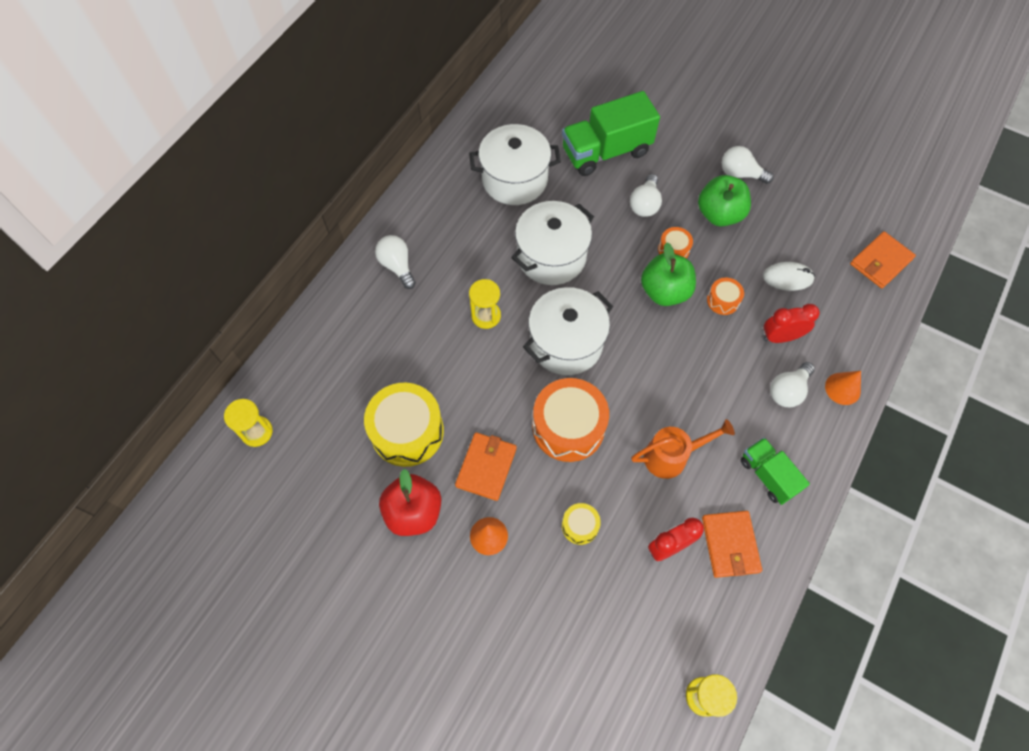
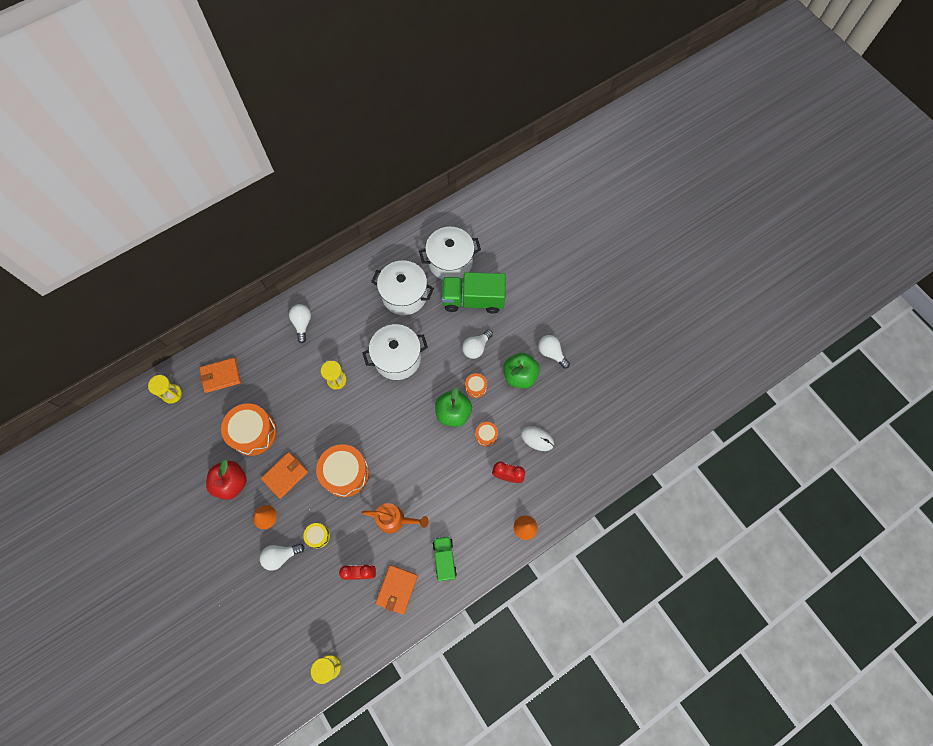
camera: 25 degrees right, 5 degrees up
(407, 431) = (253, 432): yellow drum -> orange drum
(566, 343) = (374, 419): white pot -> white pot (450, 261)
(787, 391) = (490, 512): white light bulb -> white light bulb (281, 556)
(880, 262) = (605, 455): orange wallet -> orange wallet (221, 376)

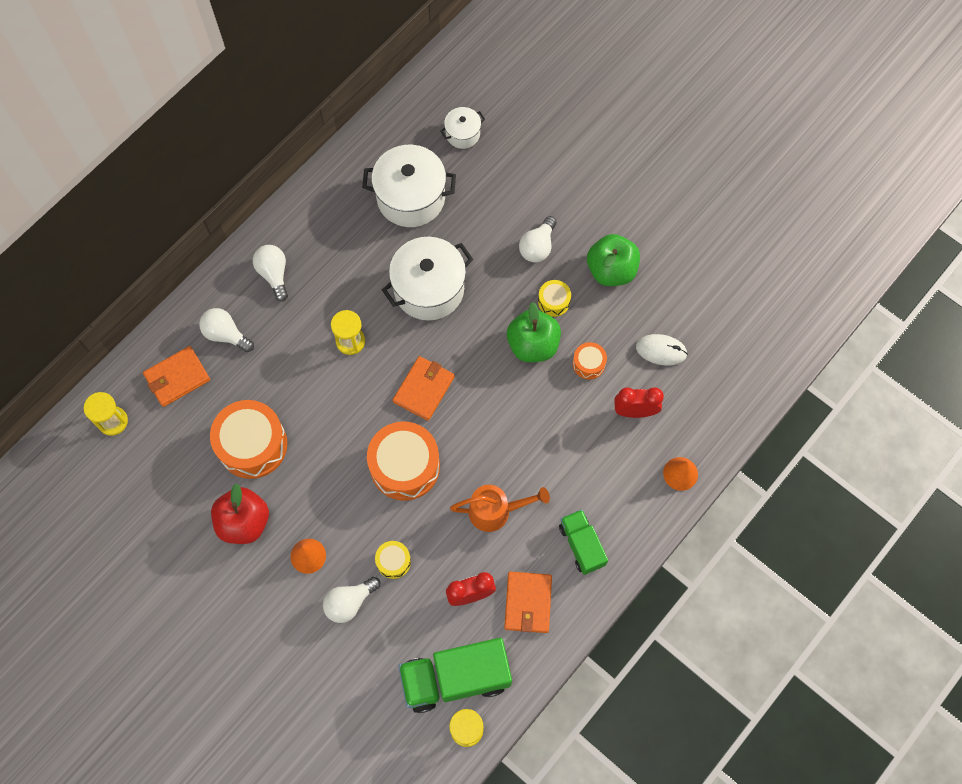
camera: 15 degrees left, 0 degrees up
(285, 475) = (319, 491): orange wallet -> orange wallet (424, 389)
(450, 261) = (463, 134): white pot -> white pot, size x0.51
(473, 300) = (512, 180): green truck -> green truck (455, 678)
(476, 387) = (554, 301): orange drum -> yellow drum
(551, 353) = (646, 228): white light bulb -> white light bulb (226, 334)

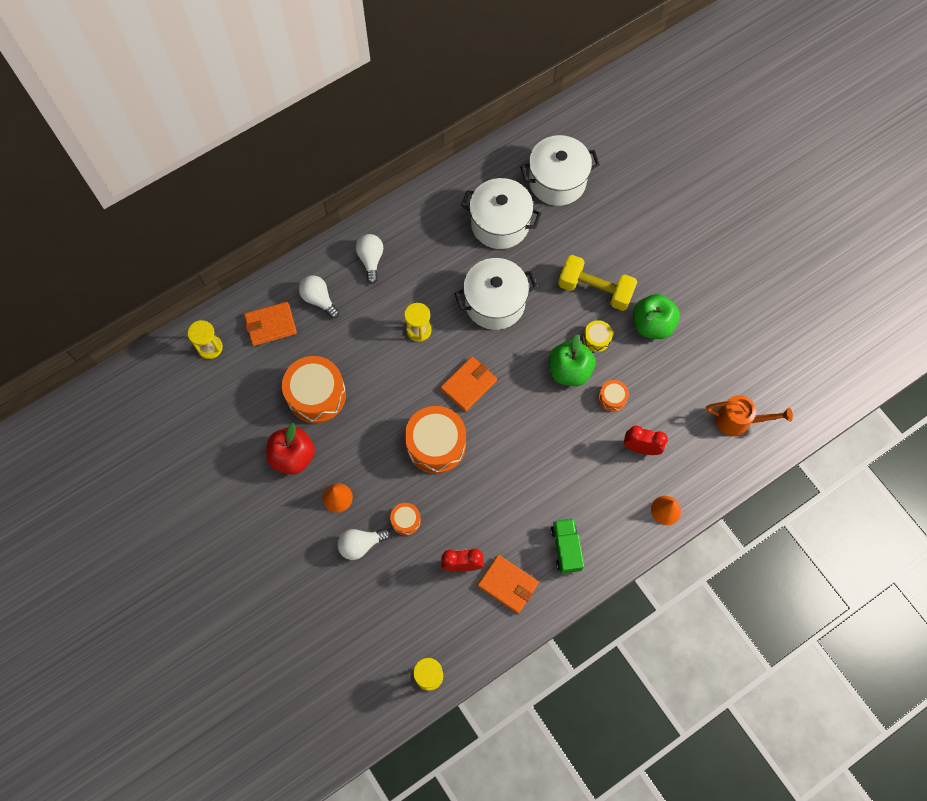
camera: 15 degrees right, 0 degrees up
(393, 561) = (406, 520): yellow drum -> orange drum
(455, 678) = (431, 630): green truck -> none
(463, 134) = (557, 181): white pot -> white pot, size x1.95
(496, 511) = (502, 501): orange watering can -> orange watering can (739, 421)
(528, 603) = (508, 584): orange wallet -> orange wallet turned 75 degrees counterclockwise
(537, 247) = (595, 290): white light bulb -> yellow dumbbell
(661, 350) = (677, 402): white mouse -> none

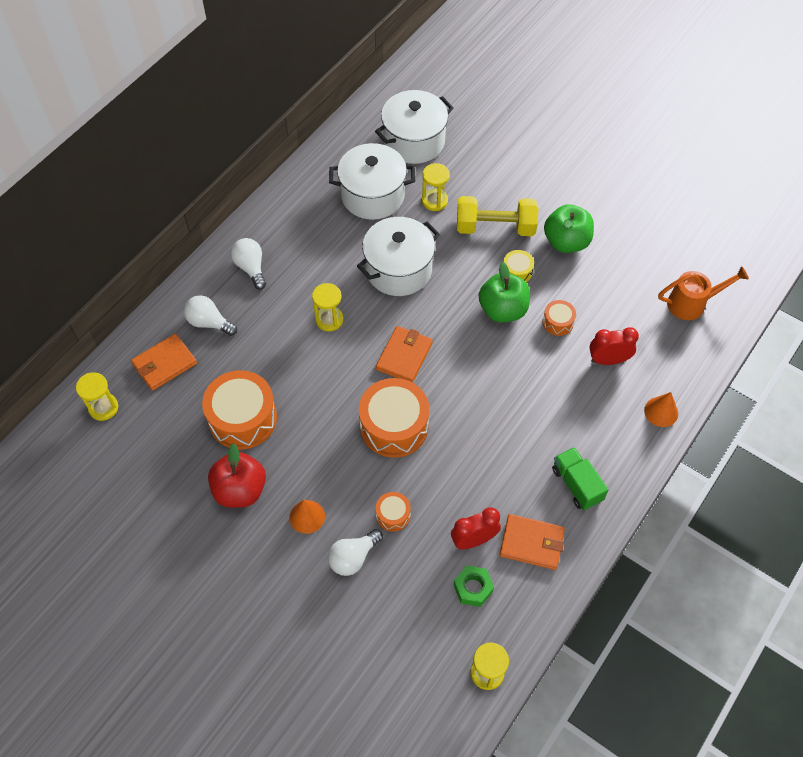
camera: 20 degrees left, 10 degrees down
(445, 604) = (473, 588): none -> green nut
(552, 246) = (434, 201): none -> yellow hourglass

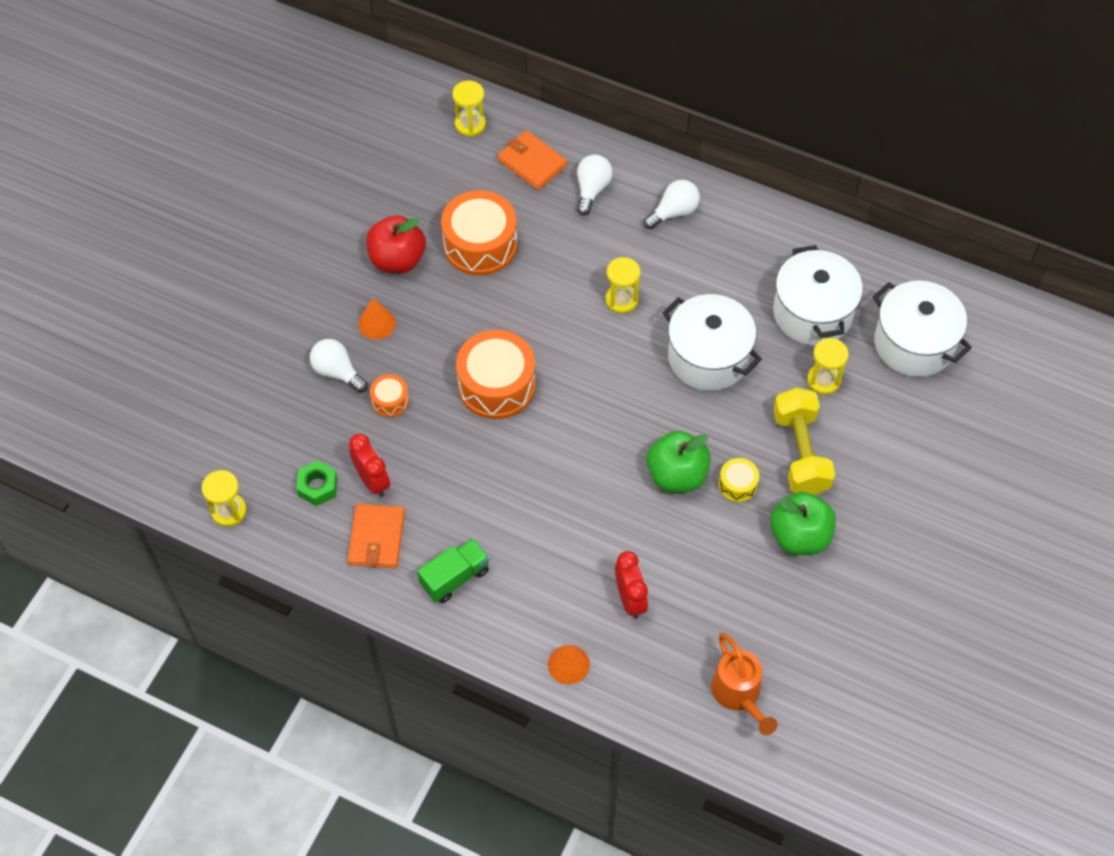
camera: 80 degrees right, 0 degrees up
(404, 356) = (589, 381): orange wallet -> none
(558, 322) = (673, 538): orange drum -> none

